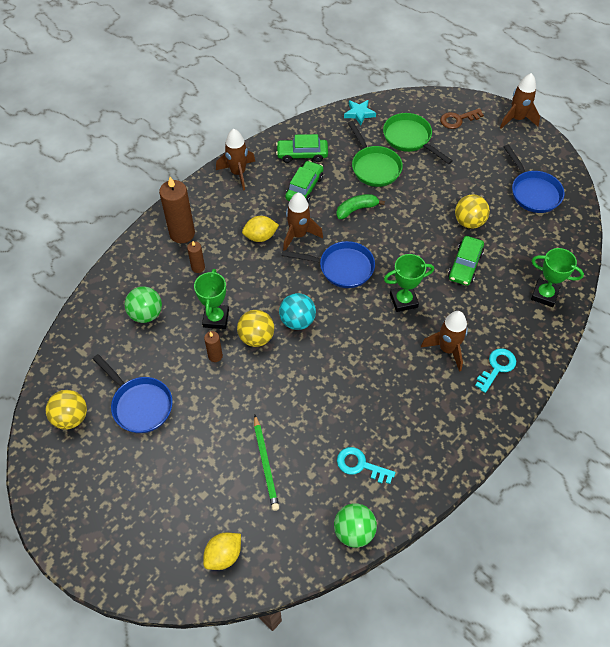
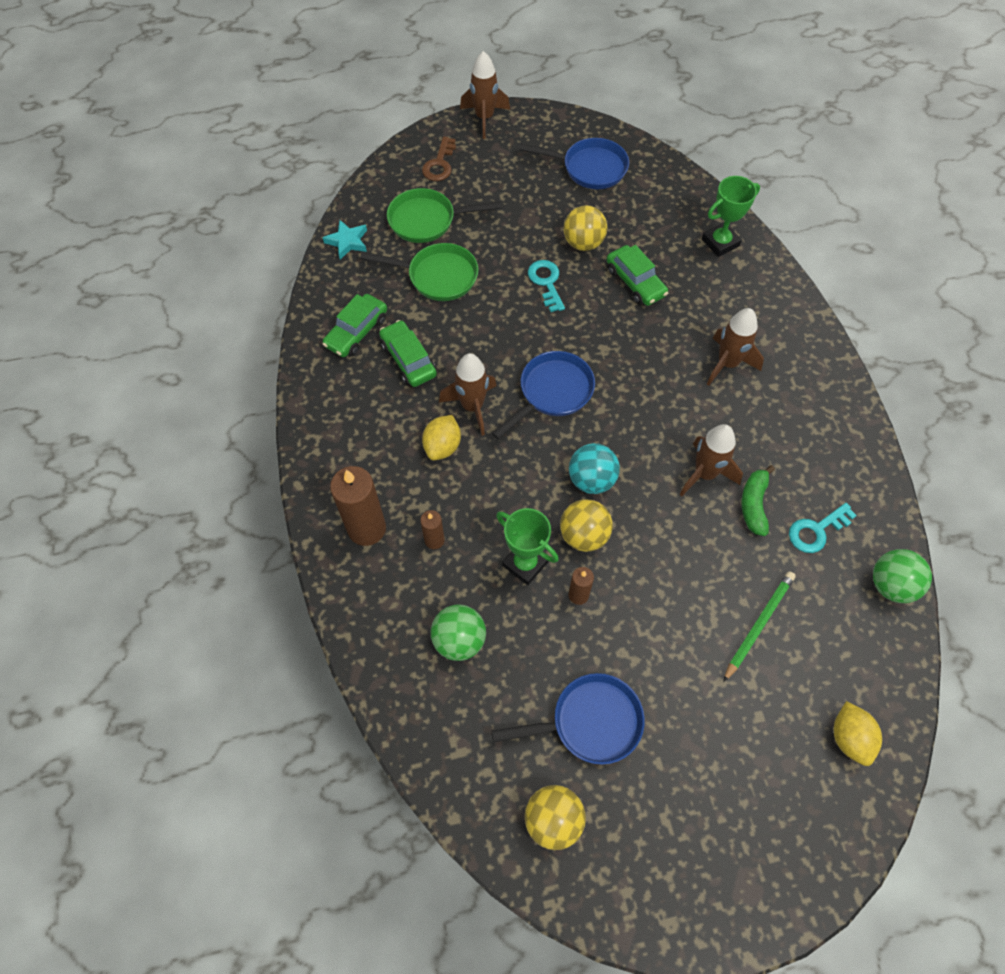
camera: 55 degrees left, 5 degrees up
(238, 173) = (325, 413): brown rocket -> brown rocket (705, 474)
(265, 464) = (758, 625): green pencil -> green pencil turned 75 degrees counterclockwise
(356, 209) = (483, 329): green banana -> green banana (754, 504)
(403, 300) = (639, 363): green trophy -> none
(497, 367) = (777, 336): turquoise key -> turquoise key (546, 282)

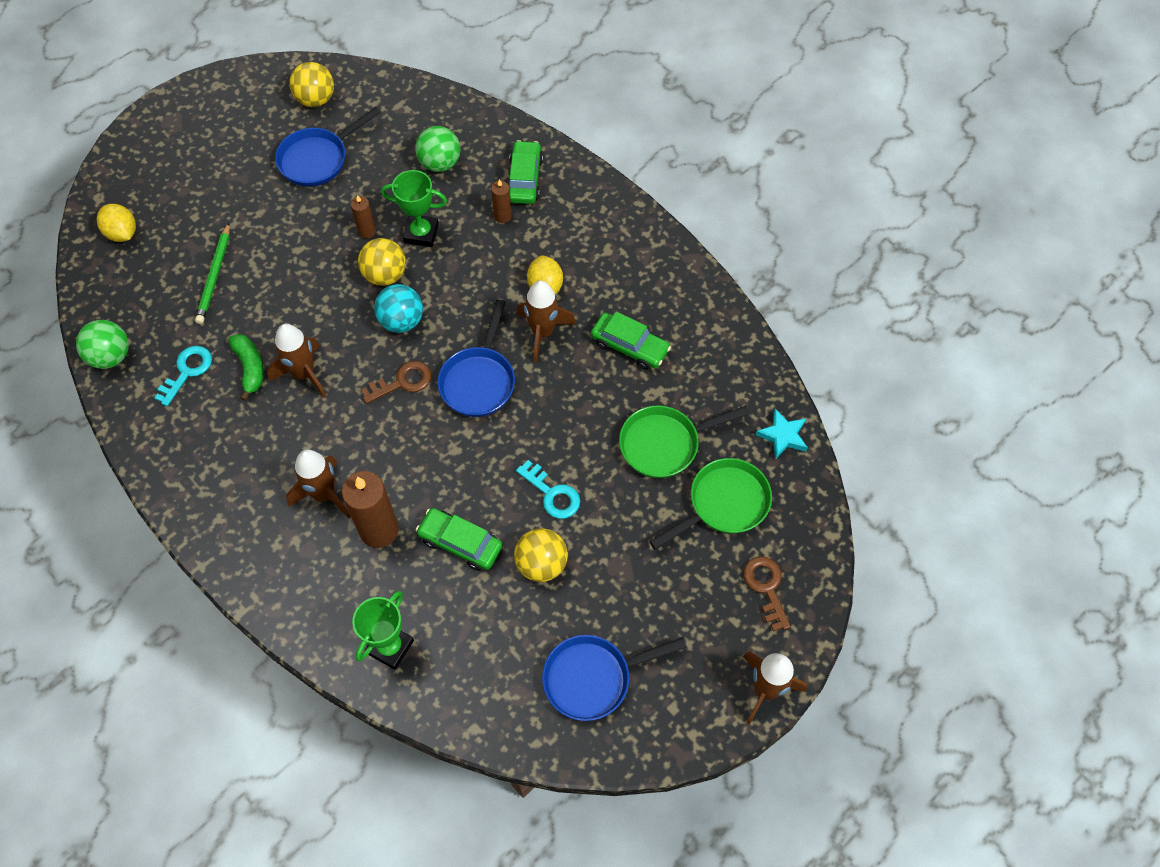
camera: 150 degrees right, 0 degrees up
(356, 332) = (696, 348): green car -> green car (524, 179)
(367, 528) = (561, 199): brown candle -> brown candle (379, 530)
(619, 423) = (402, 382): none -> brown key

